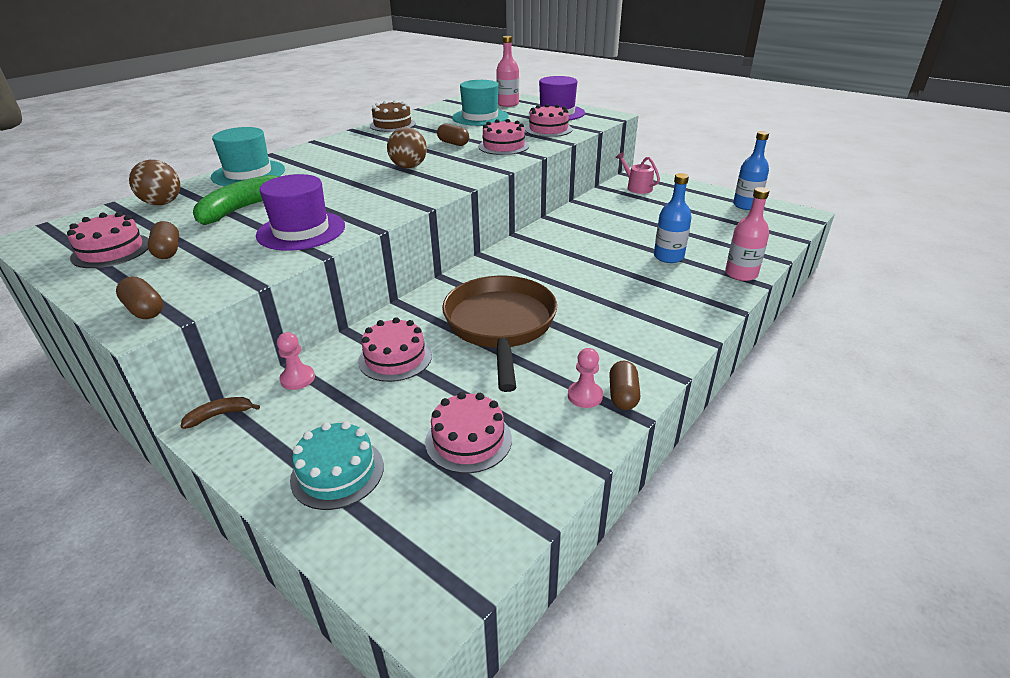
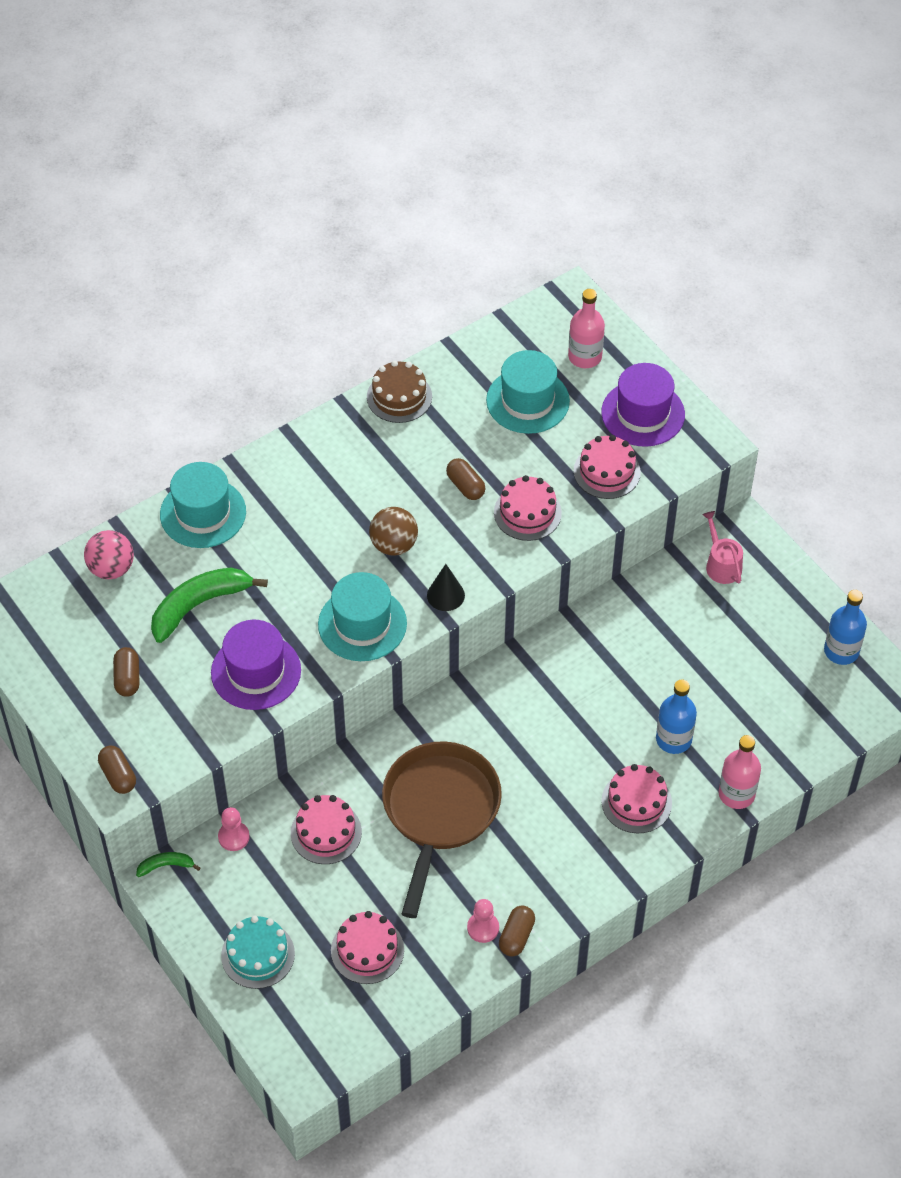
camera: 15 degrees right, 20 degrees up
(111, 251) = (74, 662): pink cake -> pink cake (636, 802)
(162, 203) = (111, 568): brown ball -> pink ball
(220, 415) = (166, 865): brown banana -> green banana
(395, 198) = (362, 624): none -> turquoise hat
(459, 179) = (445, 595): none -> black cone

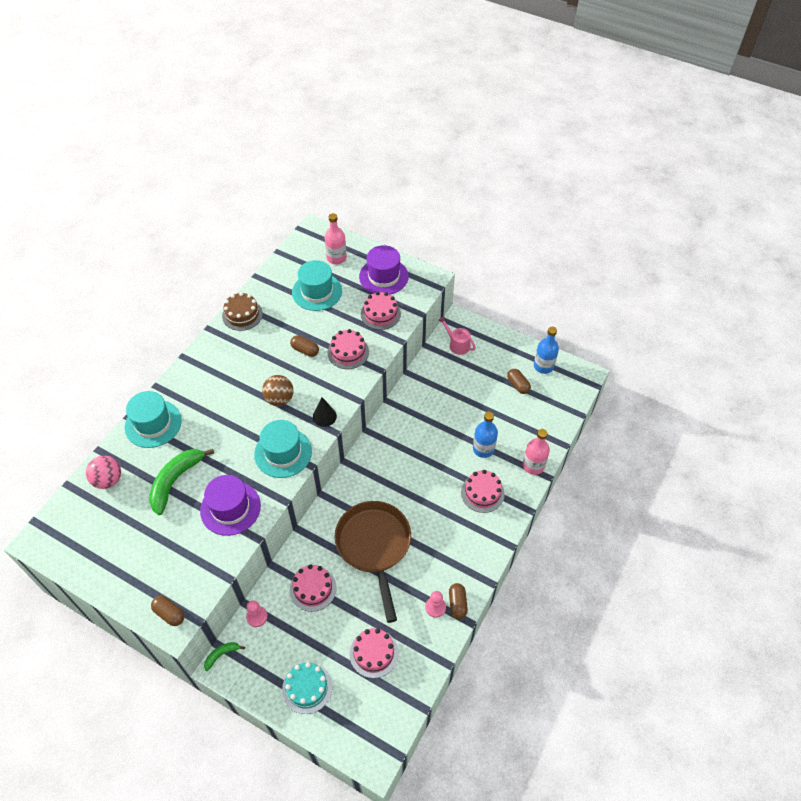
camera: 25 degrees left, 0 degrees up
(127, 678) = (148, 546): brown capsule -> brown capsule (518, 385)

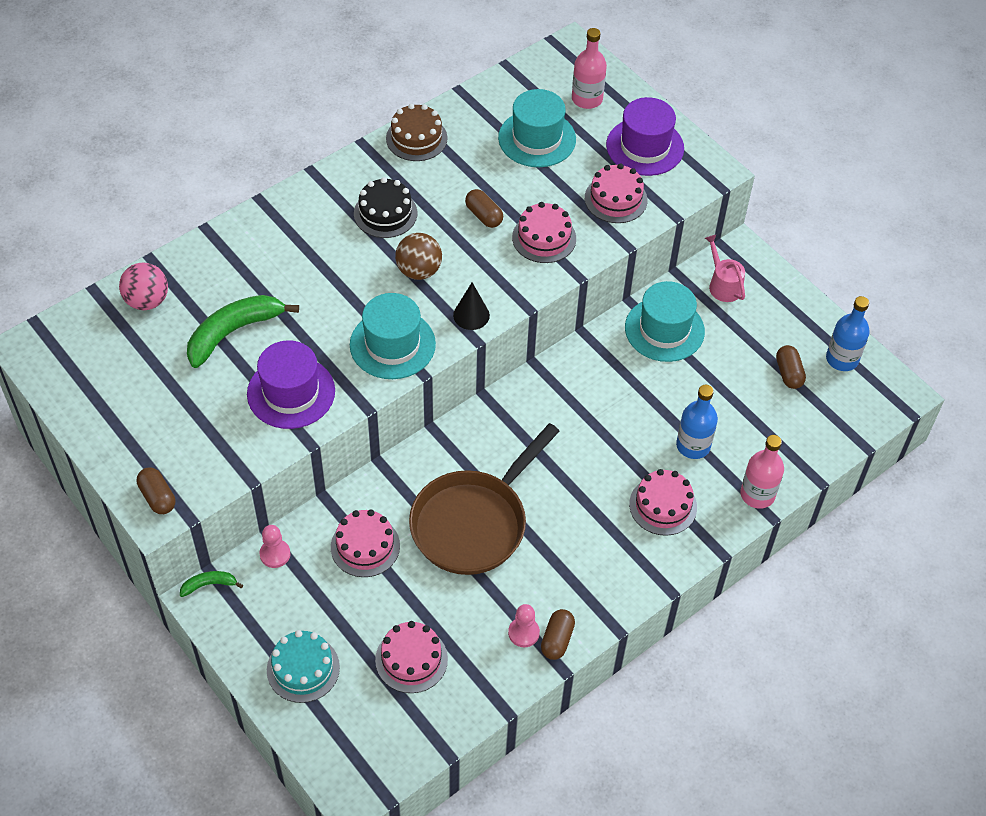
camera: 20 degrees right, 0 degrees up
(153, 424) = (234, 247): turquoise hat -> turquoise hat (664, 329)
(242, 369) = (385, 213): none -> black cake
(374, 546) = (474, 522): brown pan -> brown pan turned 150 degrees counterclockwise

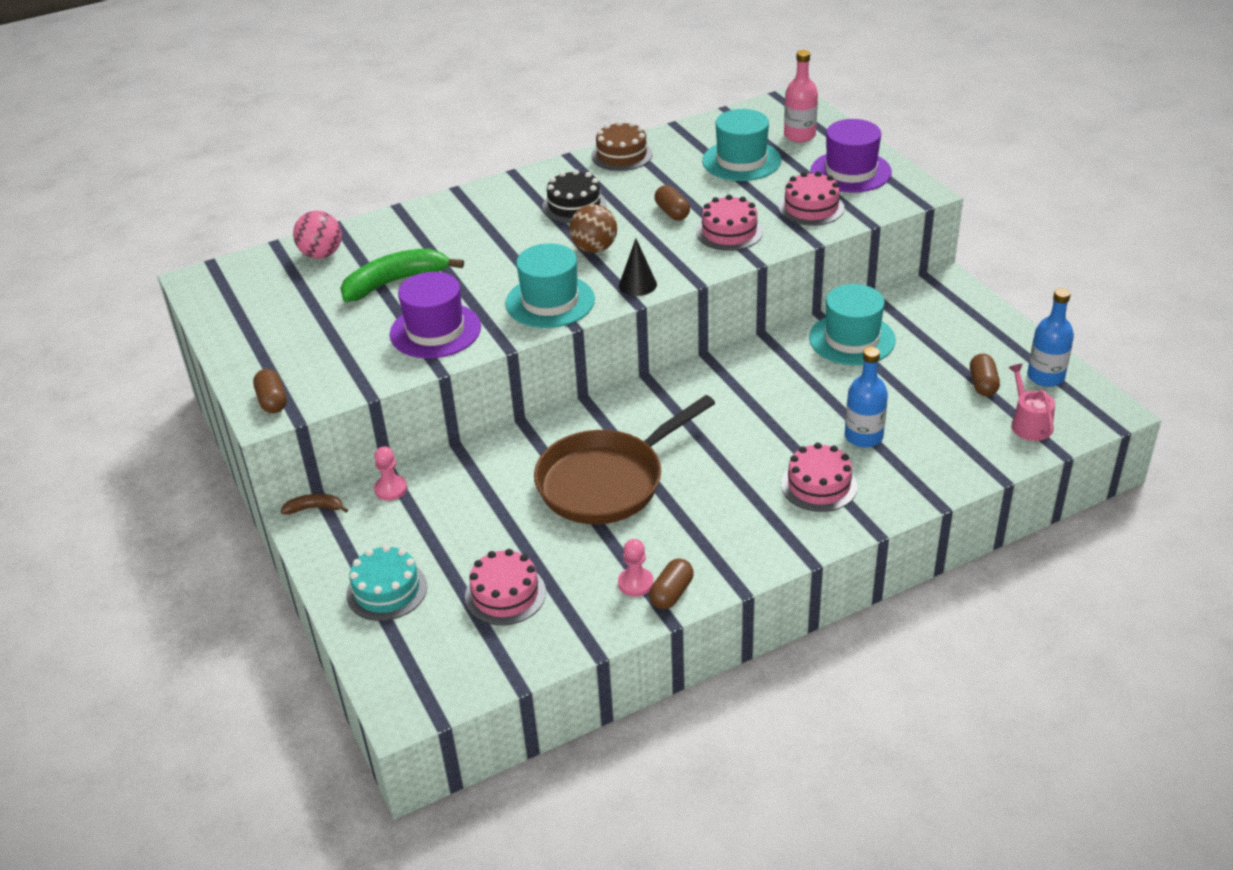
camera: 15 degrees right, 15 degrees down
(209, 585) = (315, 508): green banana -> brown banana
(365, 546) = (486, 491): pink cake -> none
(723, 285) = (923, 308): pink watering can -> pink watering can (1029, 424)
(757, 494) = (929, 485): pink bottle -> none

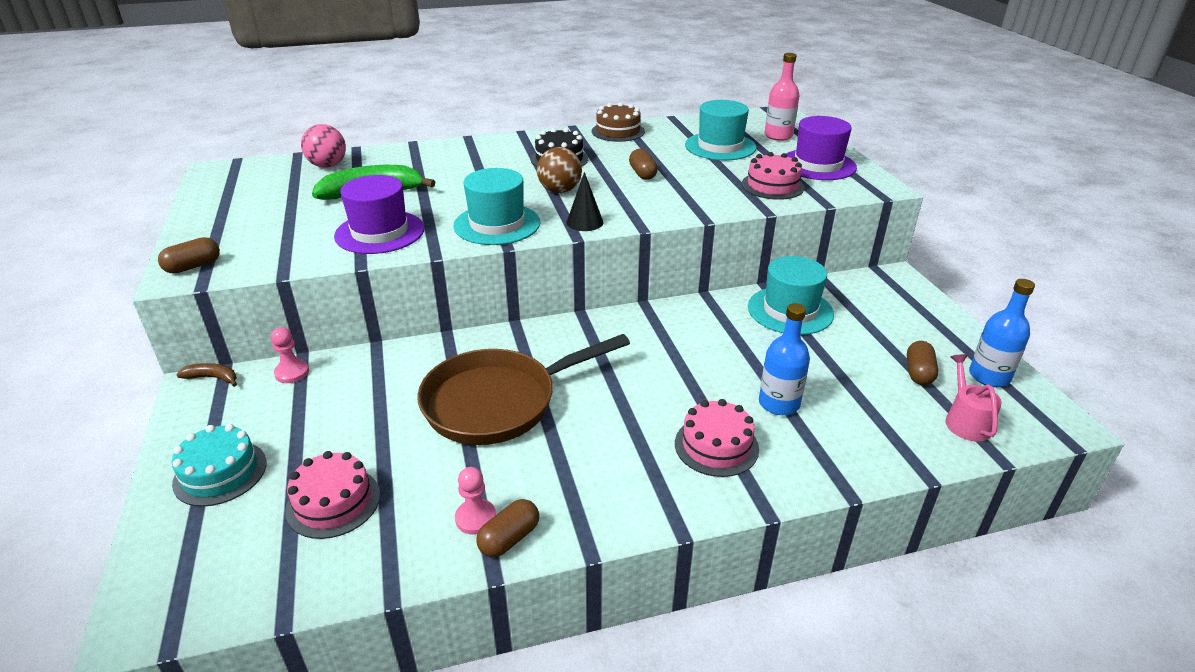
camera: 10 degrees right, 5 degrees down
(272, 401) = (193, 266): brown capsule -> brown capsule turned 60 degrees clockwise
(729, 232) = (688, 194): pink cake -> none

